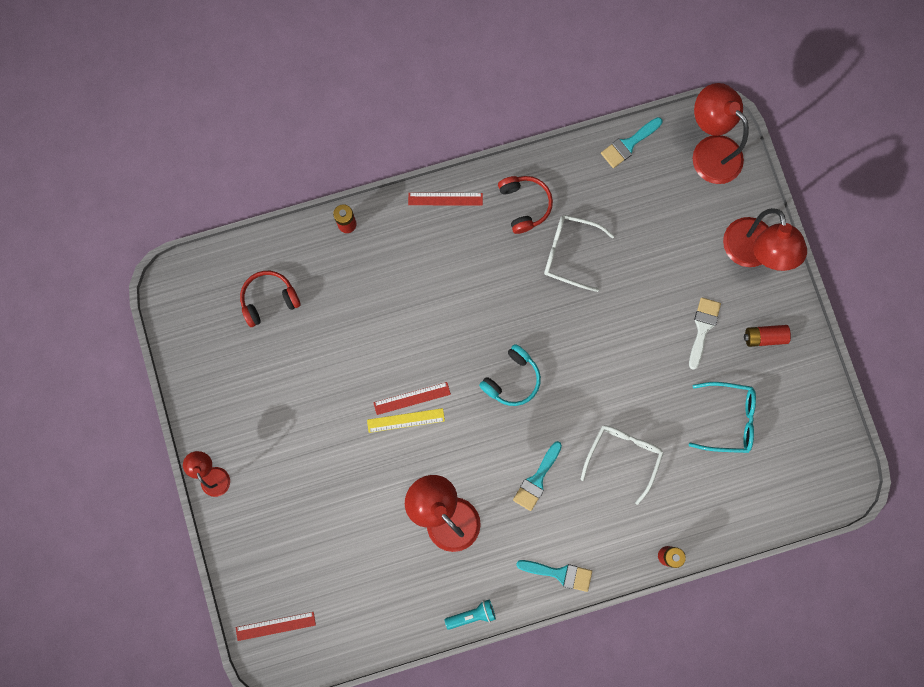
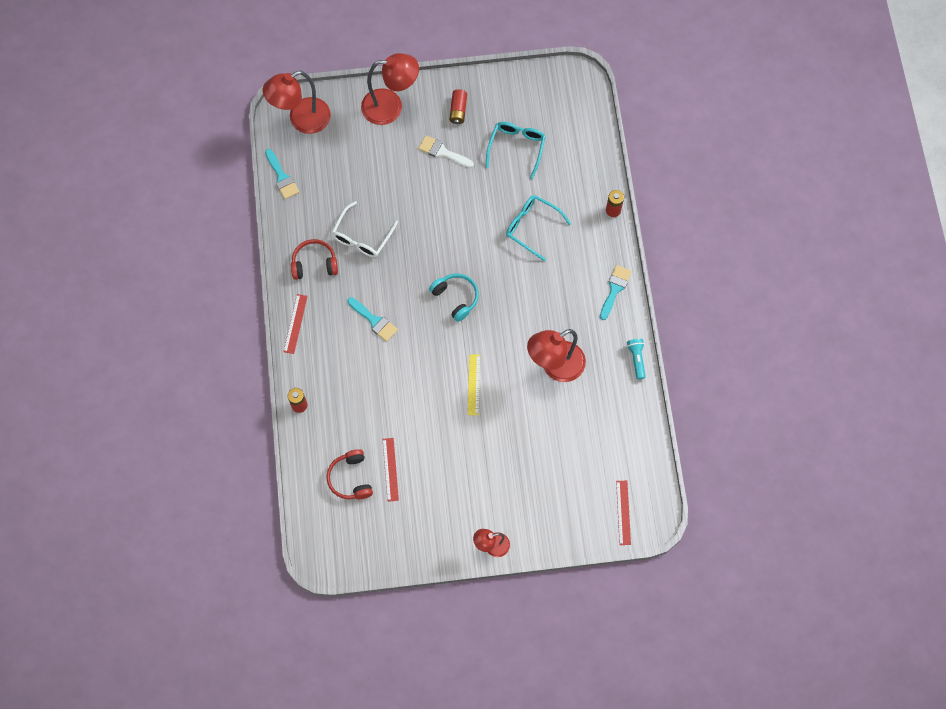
camera: 80 degrees left, 10 degrees down
(412, 398) = (457, 377): red ruler -> red ruler (390, 469)
(537, 479) = (539, 293): turquoise brush -> turquoise brush (374, 321)
(623, 456) = (532, 227): white glasses -> turquoise glasses

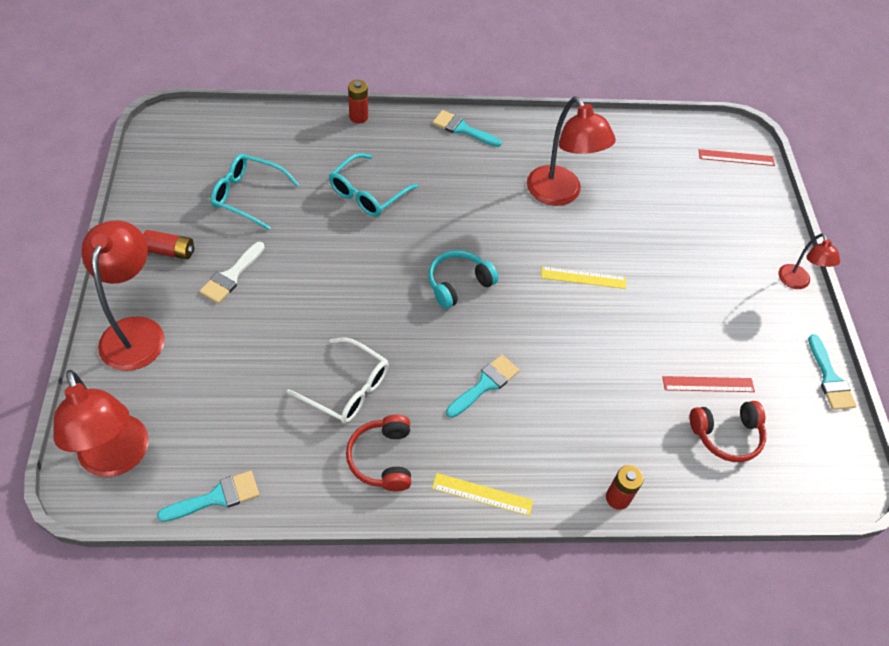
camera: 90 degrees left, 15 degrees down
(295, 324) = (482, 494): red ruler -> yellow ruler
(405, 558) = (829, 378): none -> turquoise brush
(636, 359) = (552, 122): turquoise flashlight -> none

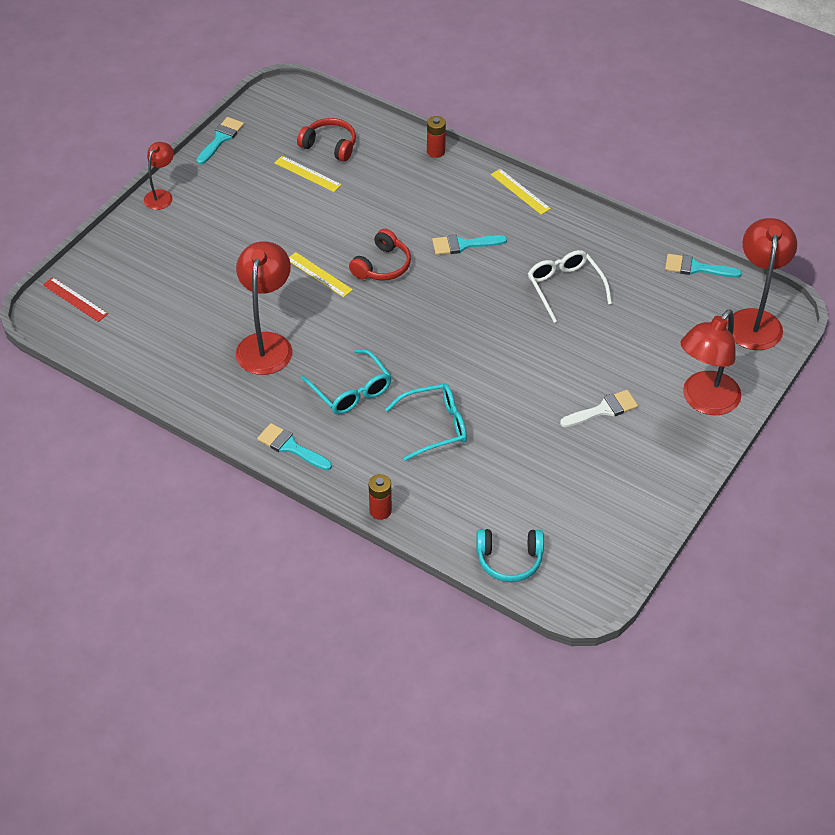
camera: 140 degrees left, 5 degrees down
(170, 251) = (644, 456): red battery -> none
(247, 195) = (545, 477): turquoise glasses -> turquoise glasses (351, 391)
(383, 458) = (570, 238): red headphones -> red headphones (382, 266)
(458, 284) = (422, 316): turquoise headphones -> turquoise headphones (509, 559)
(462, 129) = (290, 447): turquoise brush -> turquoise brush turned 150 degrees clockwise
(708, 384) = (307, 174): red ruler -> yellow ruler

